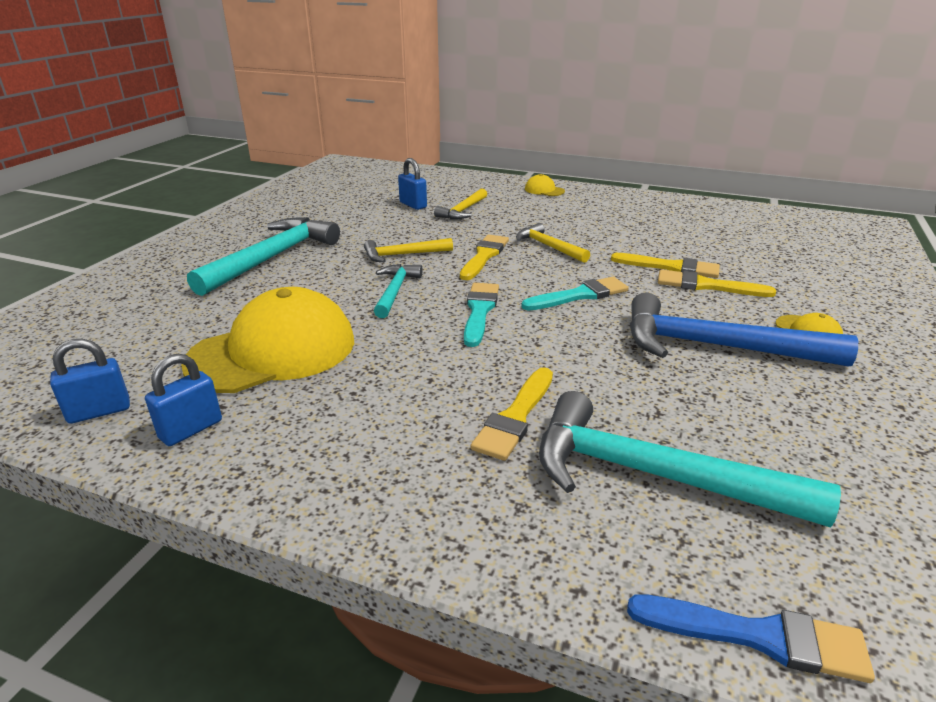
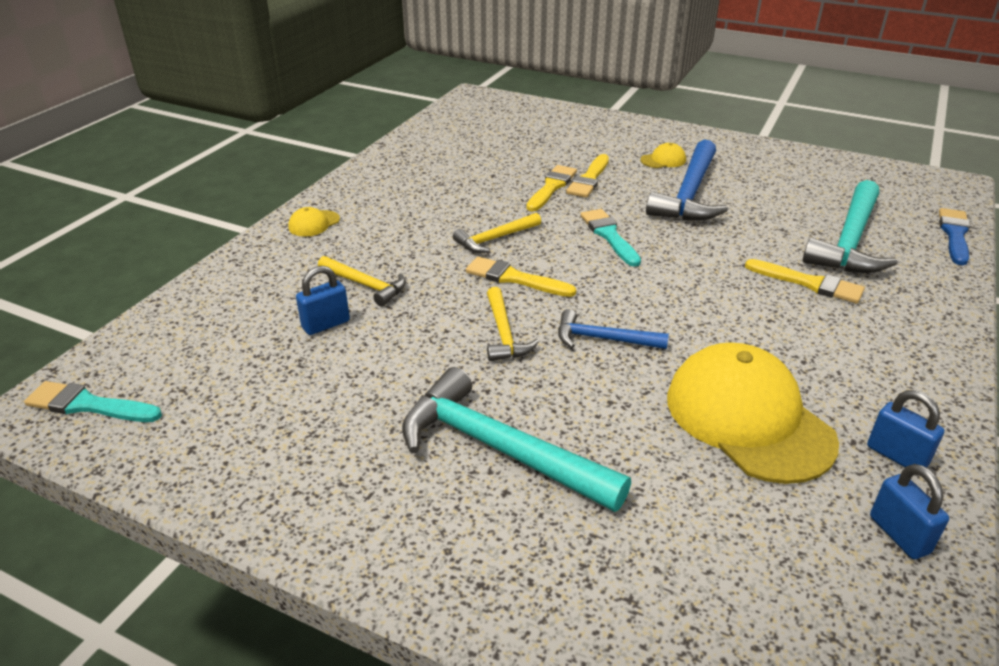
camera: 85 degrees left, 5 degrees up
(395, 291) = (603, 339): turquoise hammer -> blue hammer
(479, 311) = (645, 289): turquoise brush -> turquoise brush (88, 405)

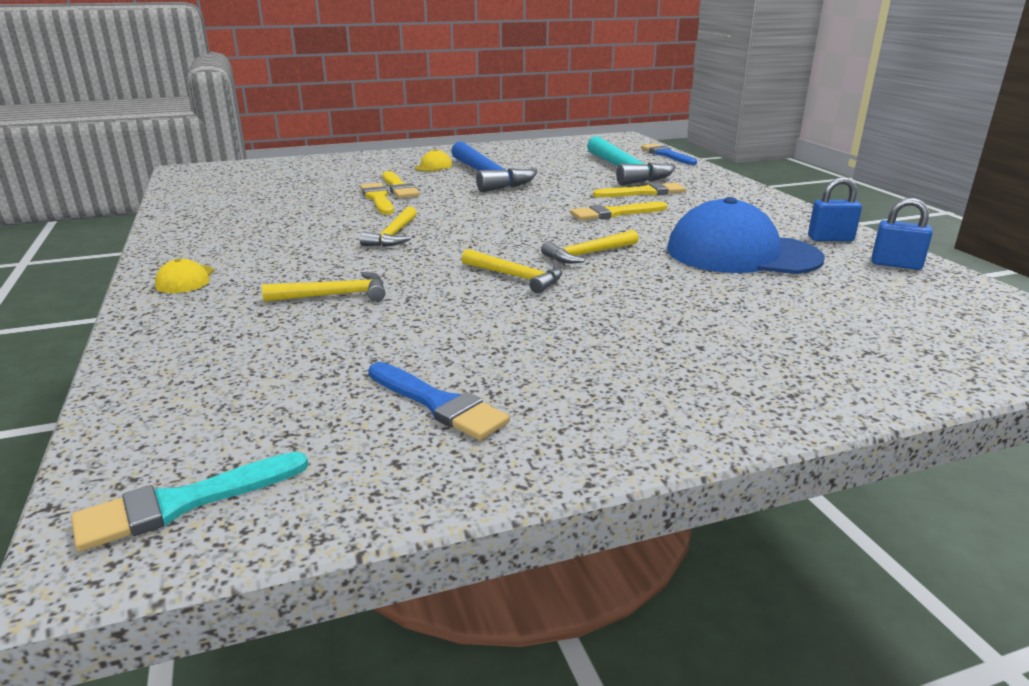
camera: 45 degrees left, 10 degrees down
(272, 421) = (438, 404): none -> blue brush
(326, 324) = (350, 330): blue padlock -> none
(499, 448) = (647, 329): turquoise hammer -> none
(514, 278) = (458, 249): yellow brush -> yellow brush (614, 213)
(603, 339) = (587, 254): blue hammer -> yellow hammer
(609, 235) = (478, 209): turquoise brush -> none
(748, 418) = (742, 254): yellow cap -> blue cap

